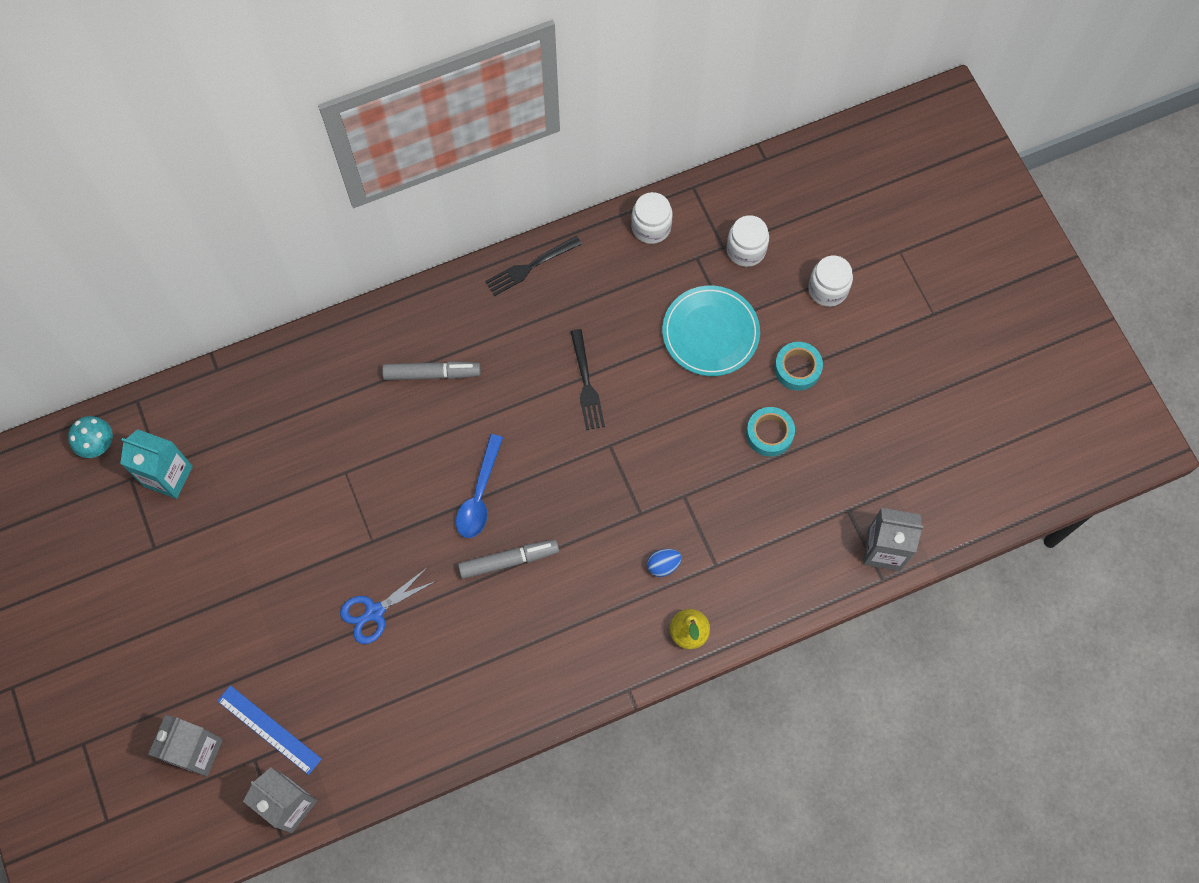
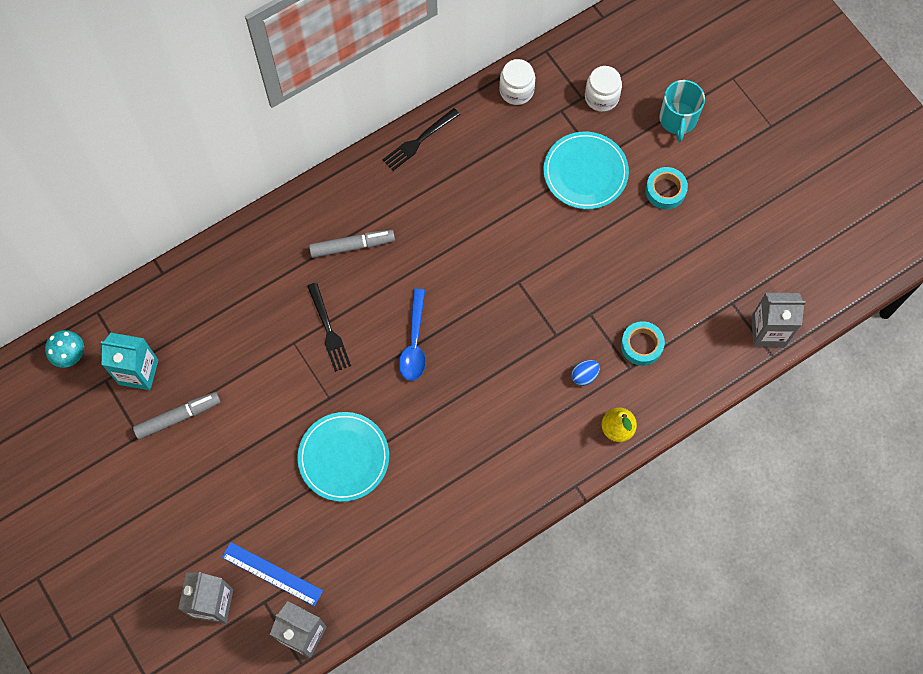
camera: 10 degrees left, 0 degrees up
(375, 612) = (343, 457): blue scissors -> turquoise plate
(509, 560) = (451, 394): grey marker -> grey marker (178, 417)
(586, 383) = (487, 233): black fork -> black fork (328, 330)
(769, 434) = (652, 250): turquoise tape -> turquoise tape (641, 345)
(827, 289) = (678, 119): white jar -> turquoise mug

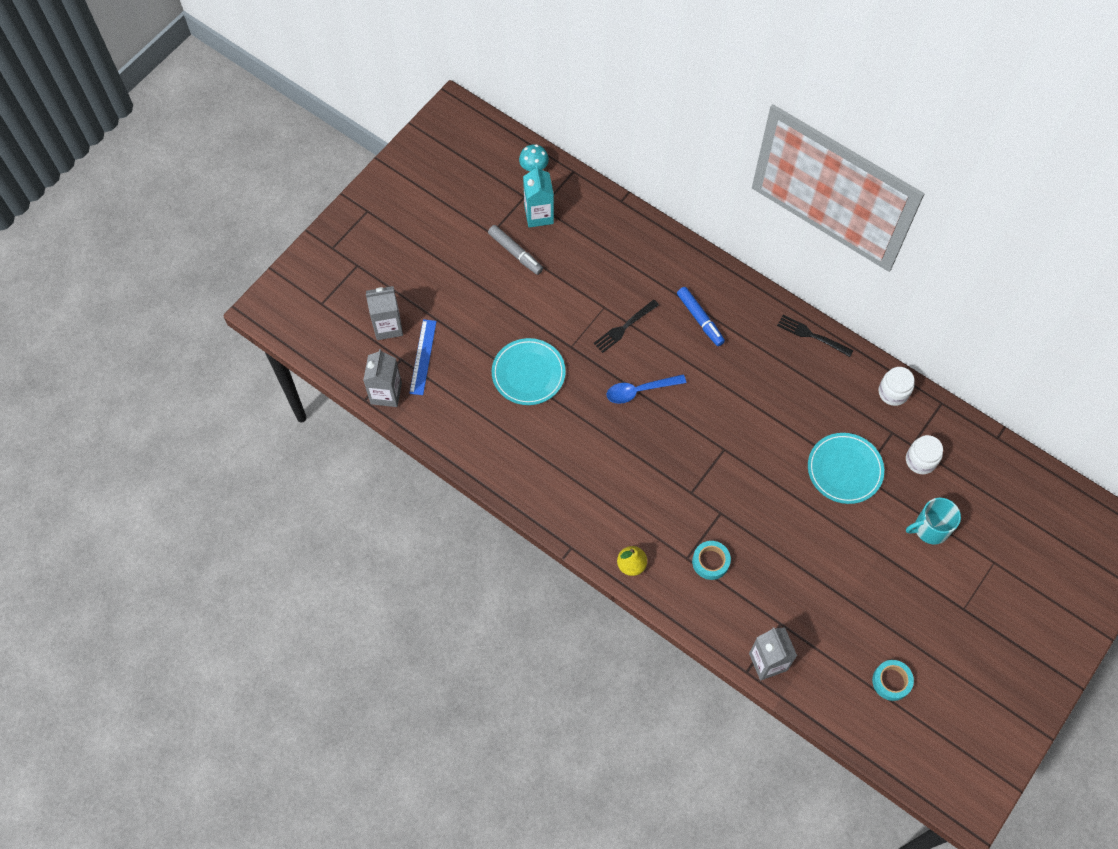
camera: 70 degrees right, 5 degrees down
(352, 246) = (700, 319): grey marker -> blue marker
(584, 376) = (665, 525): blue egg -> none
(665, 191) = (858, 538): turquoise tape -> turquoise tape (891, 681)

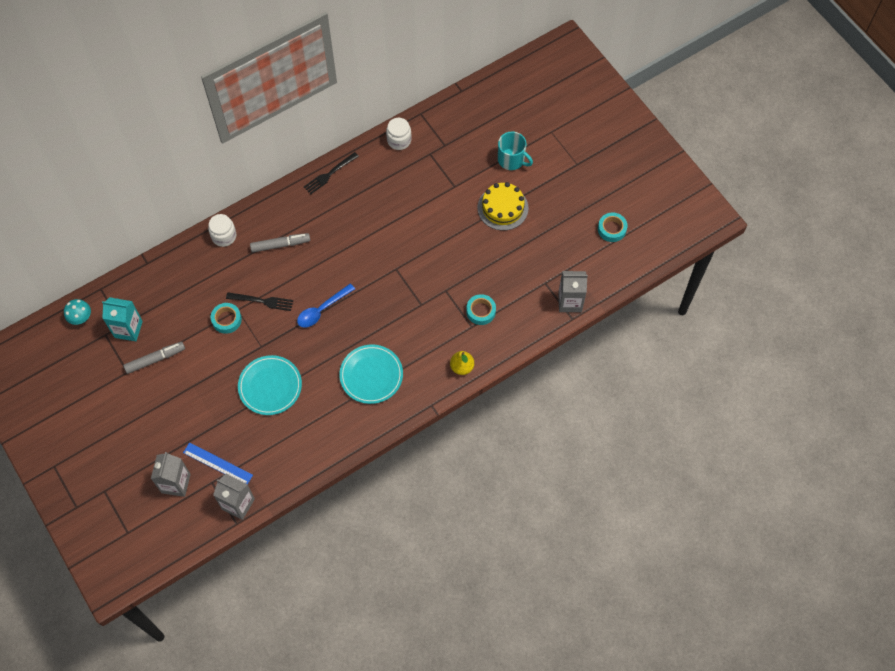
camera: 70 degrees left, 0 degrees up
(588, 301) = (226, 320): none -> turquoise tape
(624, 327) = (262, 301): black fork -> black fork turned 60 degrees counterclockwise
(639, 391) = (322, 310): blue spoon -> blue spoon turned 45 degrees clockwise
(700, 319) = (280, 245): blue marker -> grey marker
(844, 469) = (445, 195): turquoise plate -> turquoise plate (371, 375)
(859, 540) = (502, 208): none -> yellow cake
(920, 460) = (458, 145): white jar -> white jar (224, 236)
(930, 528) = (511, 160): turquoise mug -> turquoise mug turned 60 degrees counterclockwise

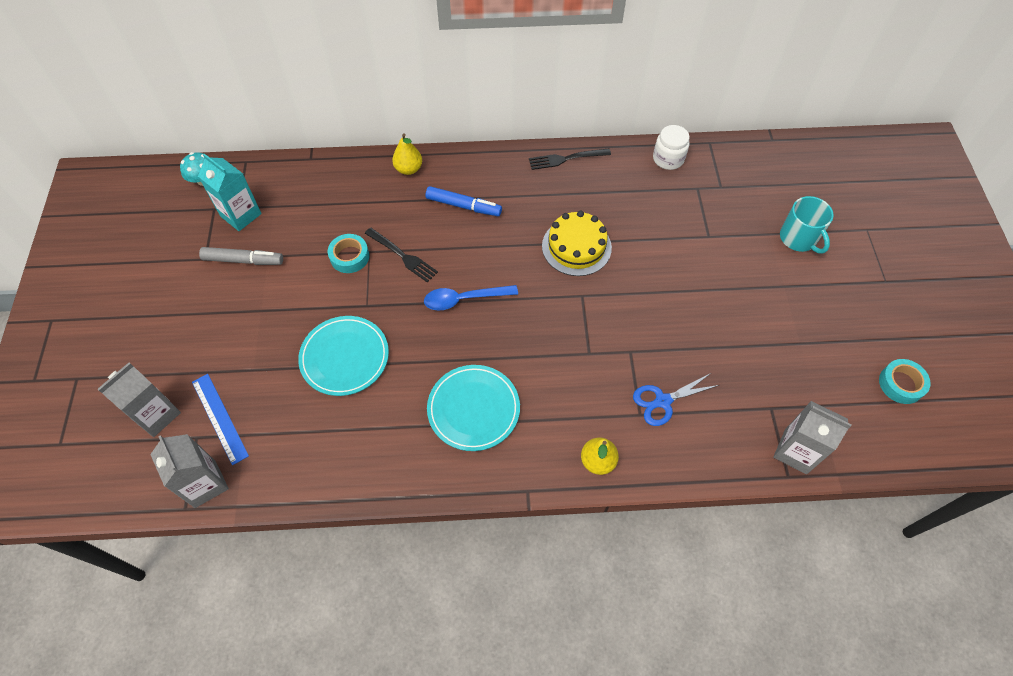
camera: 30 degrees right, 5 degrees down
(224, 236) = (408, 169): white jar -> yellow pear
(280, 245) = (463, 206): grey marker -> blue marker
(481, 311) = (663, 401): turquoise tape -> blue scissors
(502, 208) = (758, 288): yellow cake -> yellow cake (576, 247)

